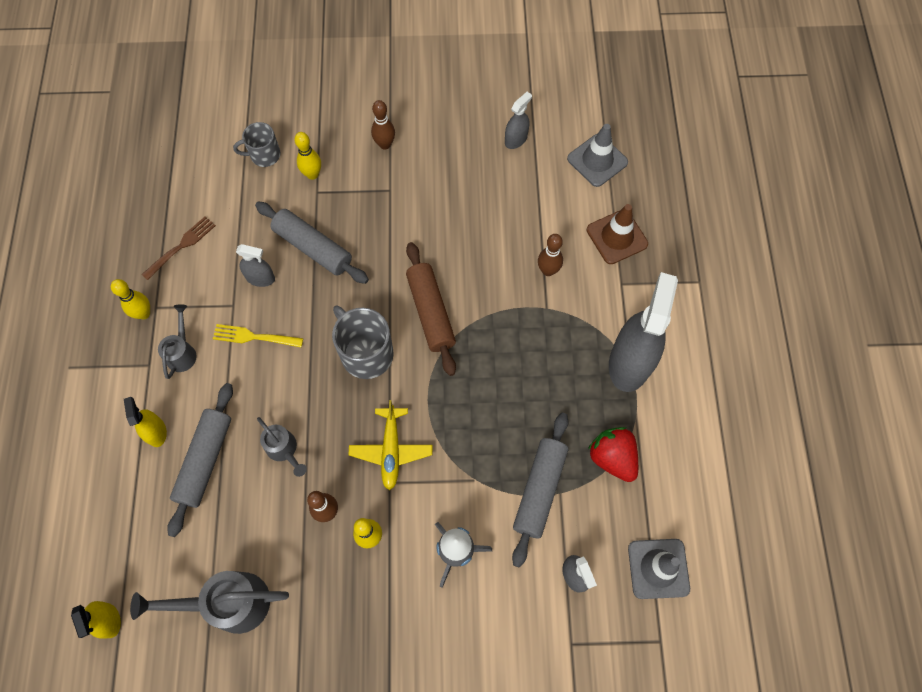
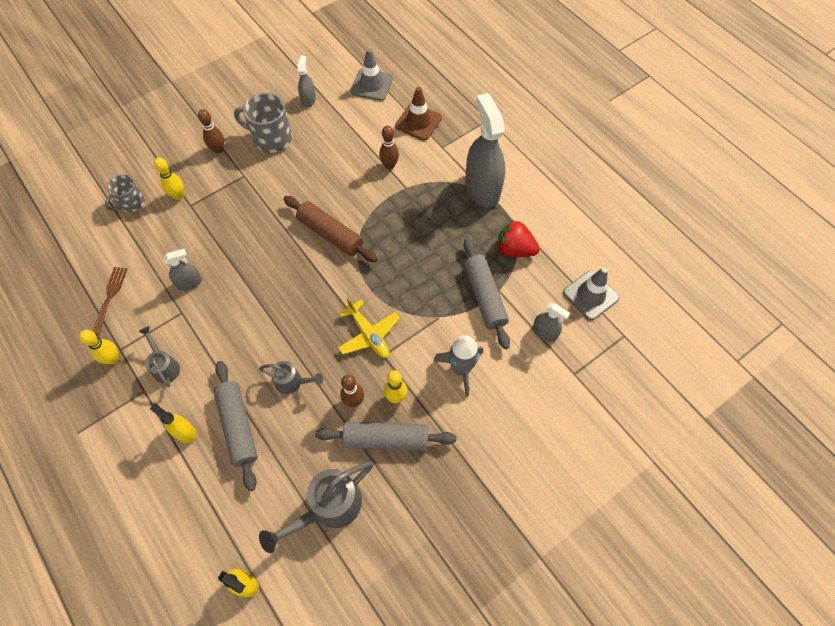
camera: 35 degrees left, 5 degrees down
(255, 337) = (214, 323): yellow fork -> none
(313, 247) = (214, 241): grey rolling pin -> grey rolling pin (386, 439)
(366, 353) = (304, 285): grey mug -> grey mug (271, 138)

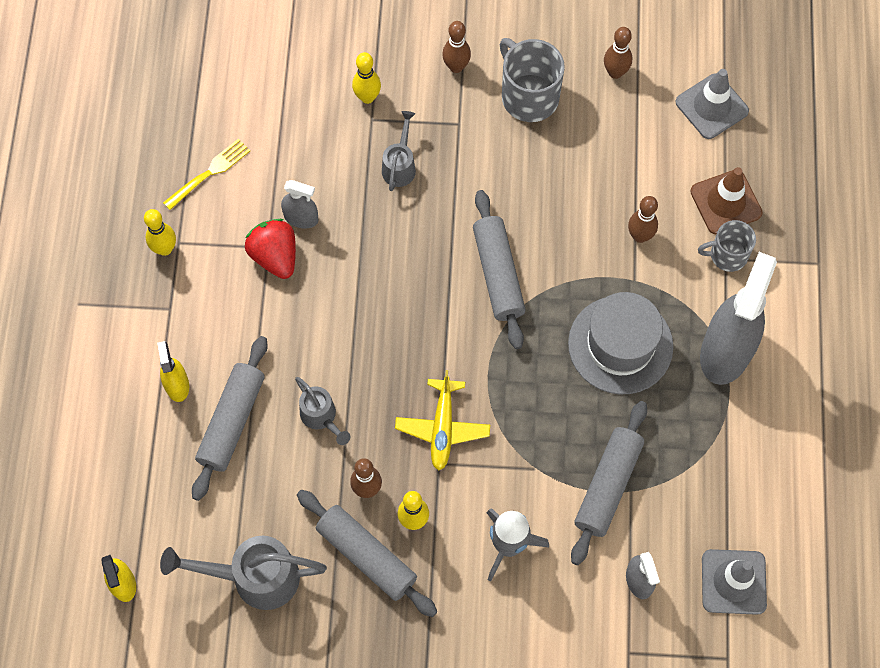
camera: 40 degrees right, 5 degrees up
(110, 298) = (209, 173): brown fork -> yellow fork
(131, 203) = (310, 69): grey mug -> grey mug (727, 255)
(165, 366) = (208, 297): grey watering can -> grey watering can (400, 165)
(308, 100) = (615, 72): grey spray bottle -> brown bowling pin
(330, 234) = (498, 274): brown rolling pin -> grey rolling pin
(427, 223) = (620, 345): none -> grey hat
(514, 250) = (694, 457): red strawberry -> red strawberry (275, 256)

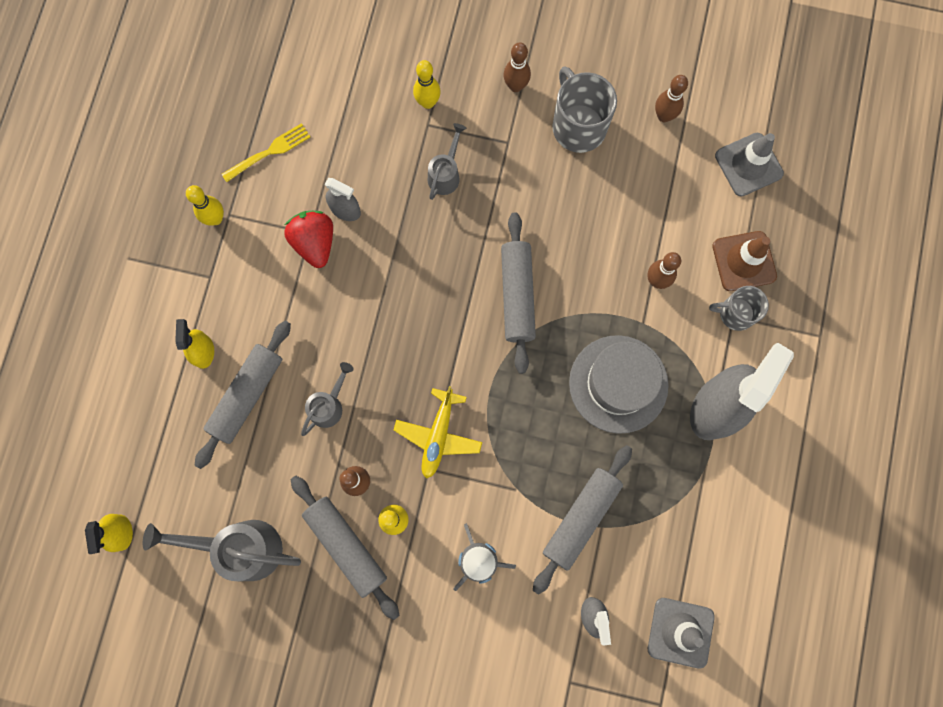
camera: 10 degrees right, 10 degrees up
(321, 417) = (329, 405): grey watering can -> grey watering can turned 120 degrees counterclockwise

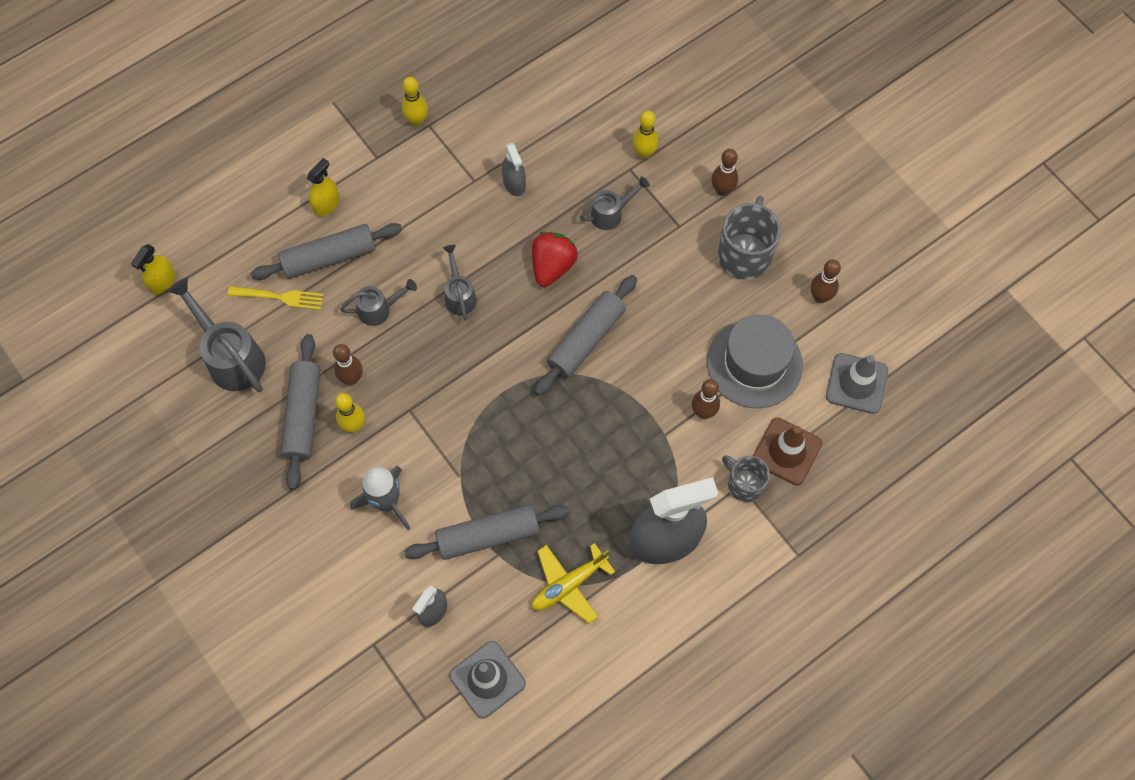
camera: 40 degrees right, 10 degrees down
(269, 152) = (495, 103): yellow fork -> yellow fork (279, 297)
(315, 243) = (471, 190): red strawberry -> red strawberry (552, 266)
(384, 340) = (459, 295): none -> grey watering can
(438, 435) = (438, 392): yellow plane -> yellow plane (569, 585)
(618, 384) = (605, 463): grey hat -> grey hat (754, 363)

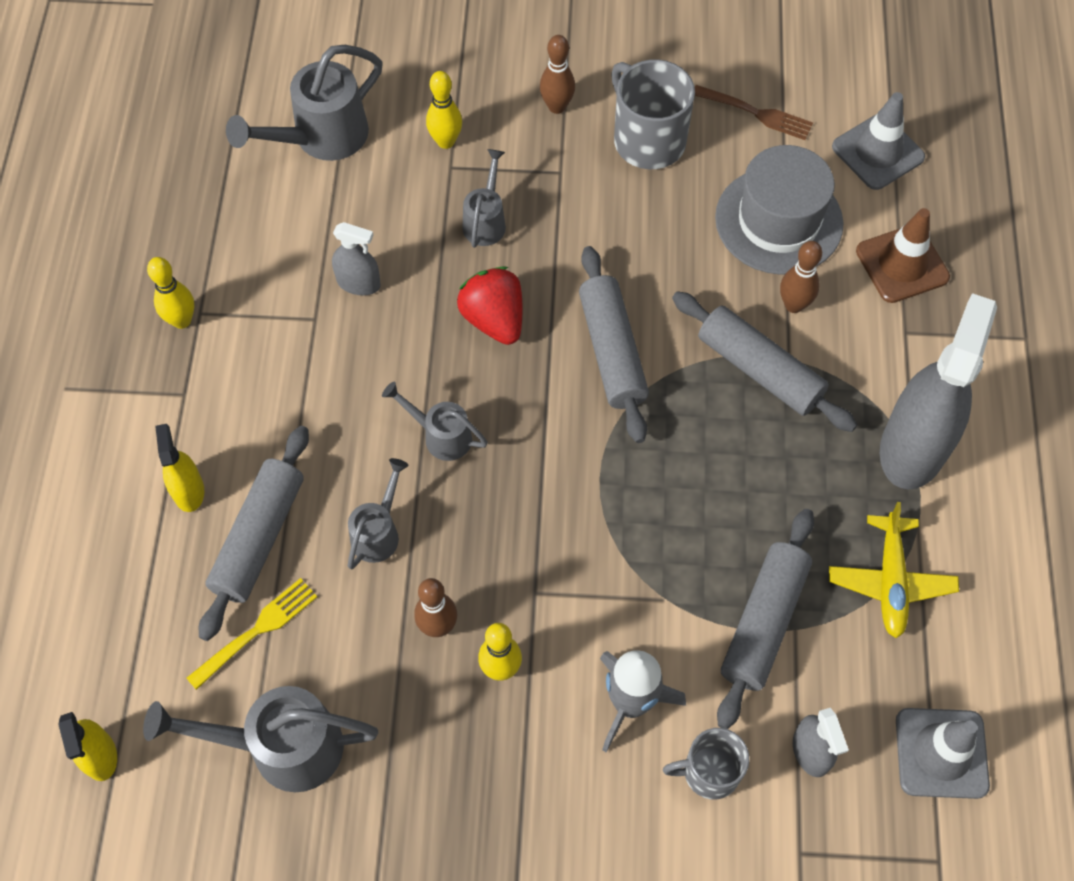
camera: 50 degrees left, 5 degrees down
(303, 415) = (436, 717): grey rolling pin -> grey rolling pin (760, 369)
(587, 92) = (321, 138): none -> grey watering can
(744, 484) = (907, 328): grey mug -> grey mug (709, 772)
(820, 297) = (755, 113): brown bowling pin -> brown fork

